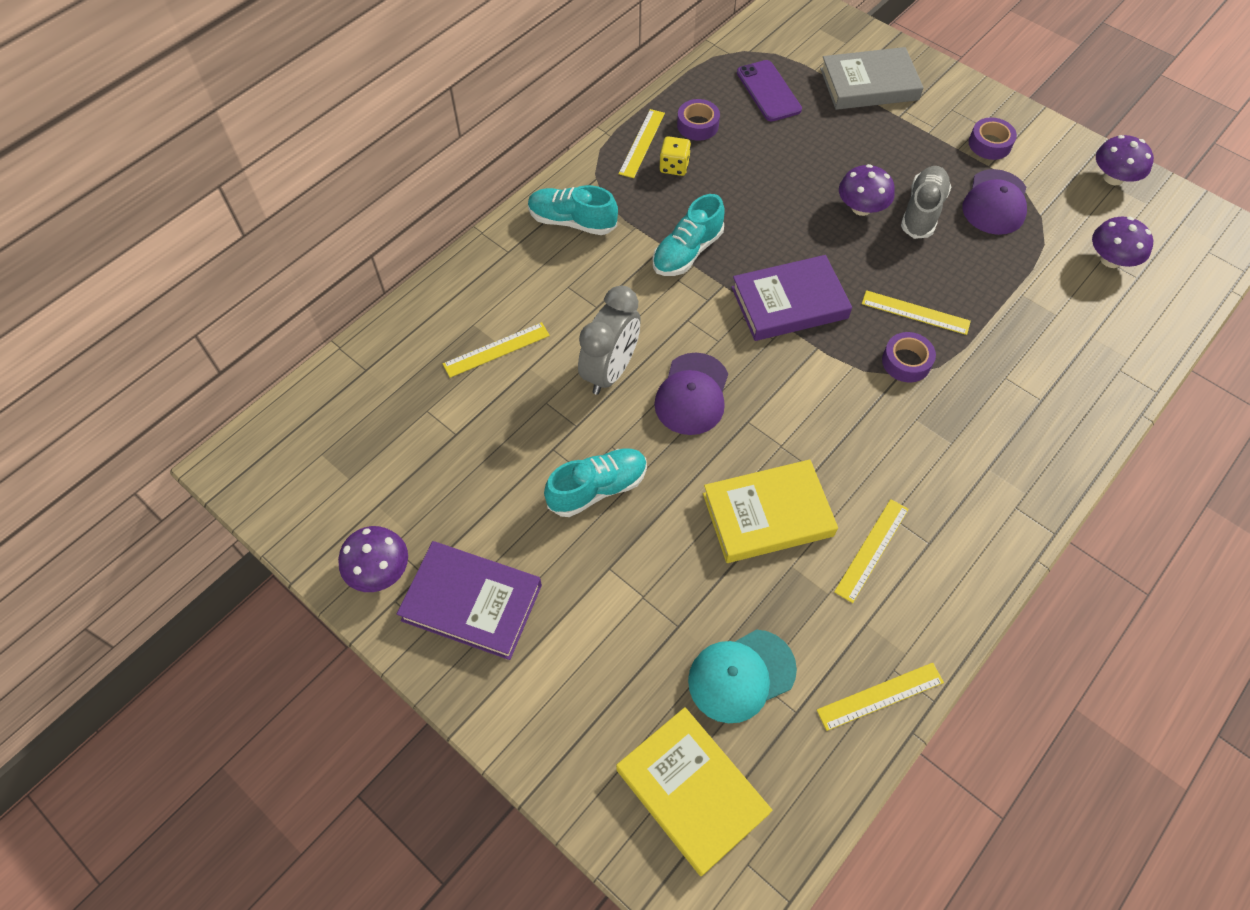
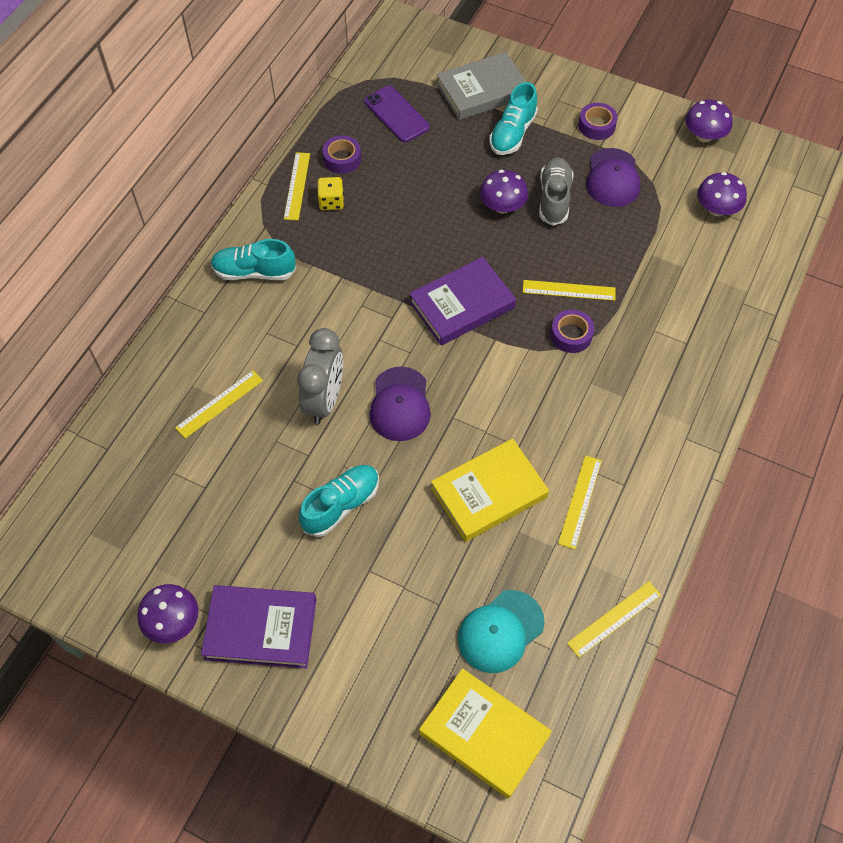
camera: 15 degrees left, 0 degrees up
(687, 252) = (363, 278): turquoise shoe -> turquoise shoe (512, 133)

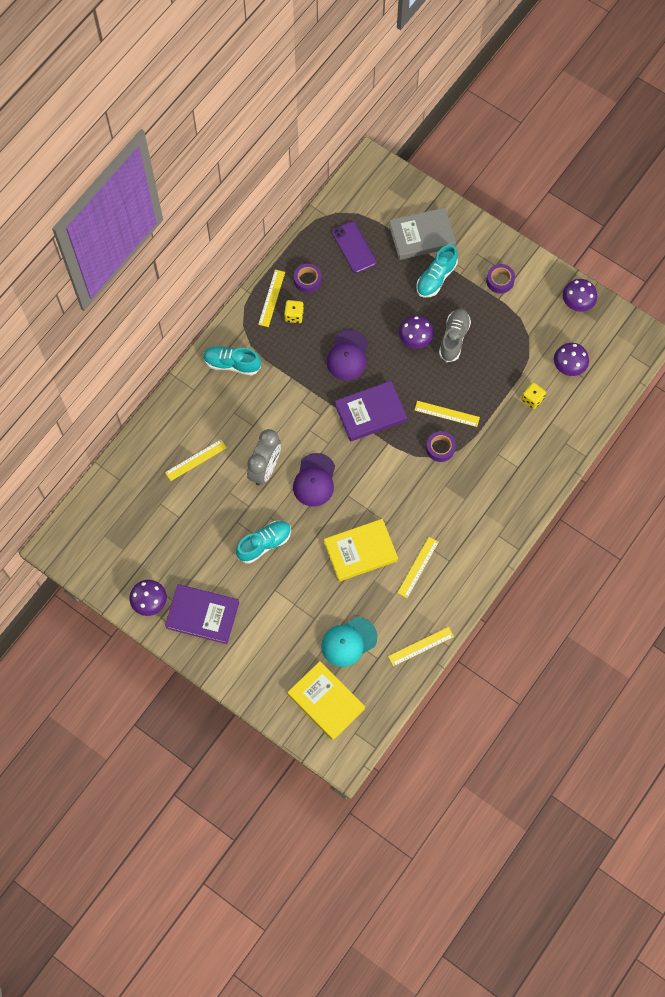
camera: 10 degrees right, 10 degrees up
(612, 178) = (500, 328): purple cap -> purple cap (348, 355)
(680, 255) = (532, 399): none -> yellow dice

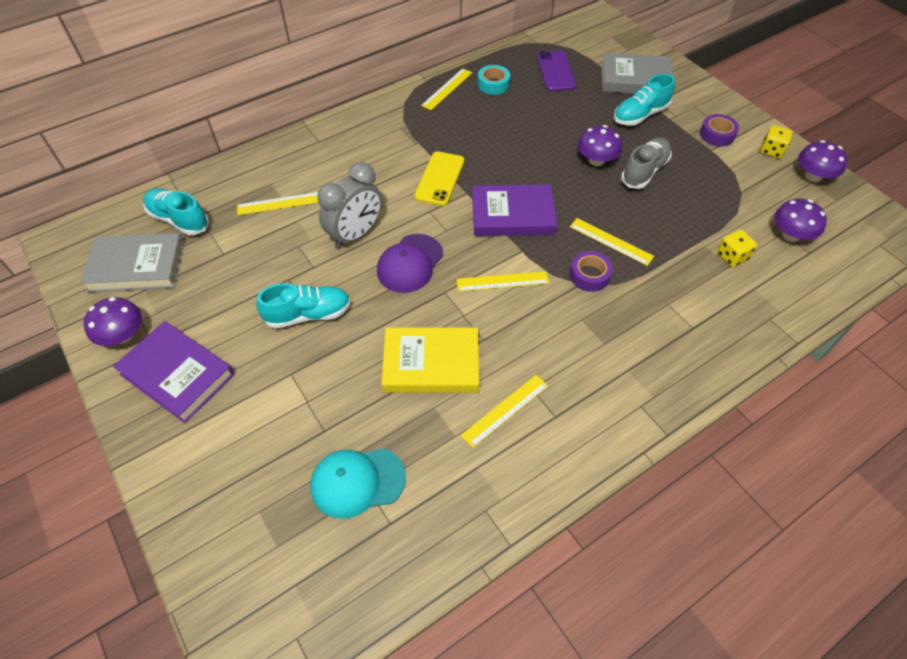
camera: 20 degrees right, 15 degrees down
(124, 548) = (137, 266): none -> grey book
(232, 364) = (373, 130): turquoise shoe -> turquoise shoe (179, 219)
(294, 315) = (464, 108): yellow dice -> yellow dice (771, 150)
(304, 396) = (439, 178): none -> yellow phone
(307, 280) = (493, 84): purple tape -> turquoise tape
(326, 701) = (277, 563): yellow book -> none
(348, 355) = (509, 155): purple cap -> none
(421, 646) = (465, 528): yellow ruler -> yellow ruler (502, 281)

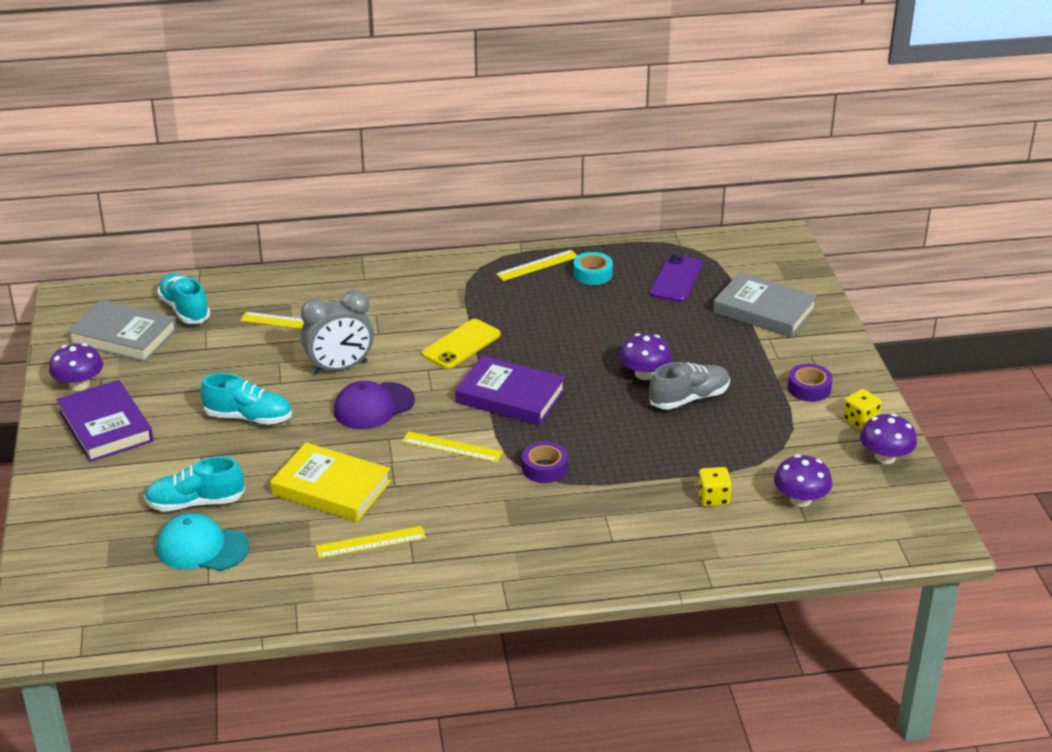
camera: 25 degrees right, 20 degrees down
(611, 241) = (593, 447): yellow ruler -> none
(640, 115) = (735, 346): turquoise shoe -> turquoise shoe (195, 503)

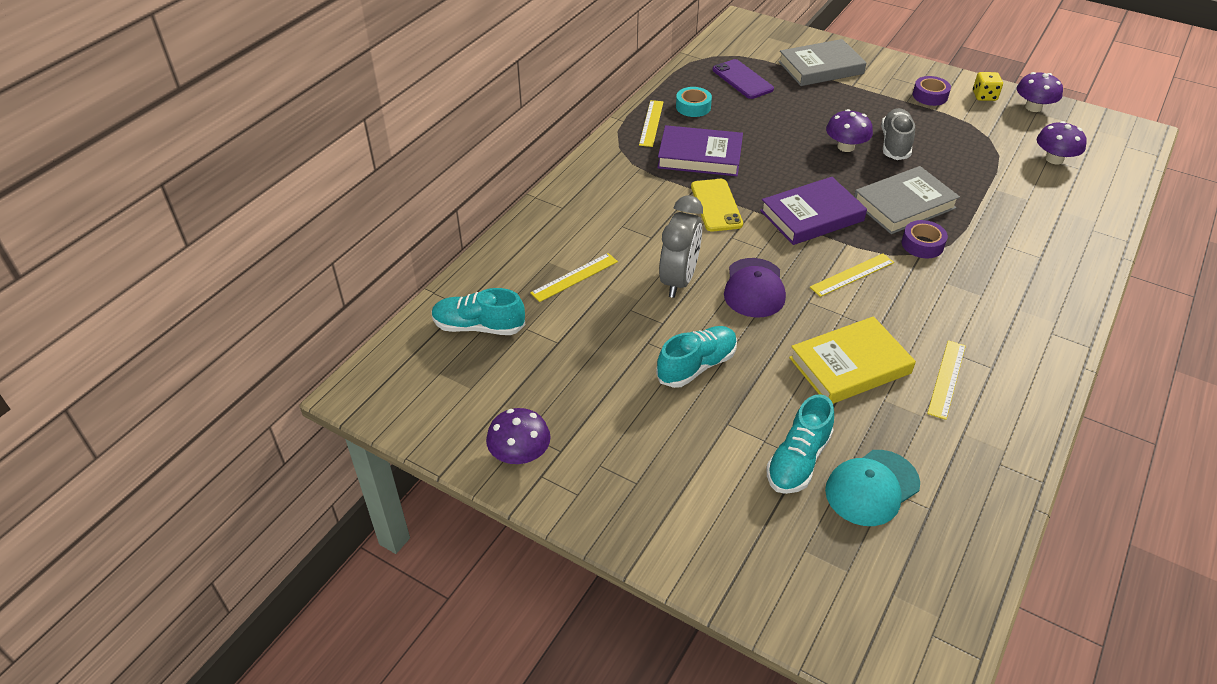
camera: 50 degrees left, 10 degrees up
(106, 426) = (612, 467): purple book -> purple book (700, 156)
(123, 336) = (473, 386): grey book -> grey book (904, 205)
(713, 498) = (1023, 191): yellow dice -> none

